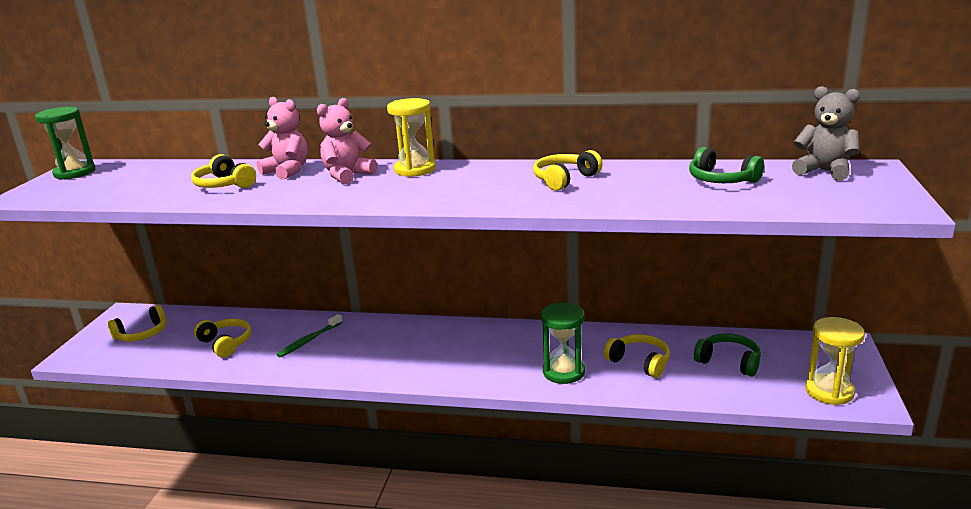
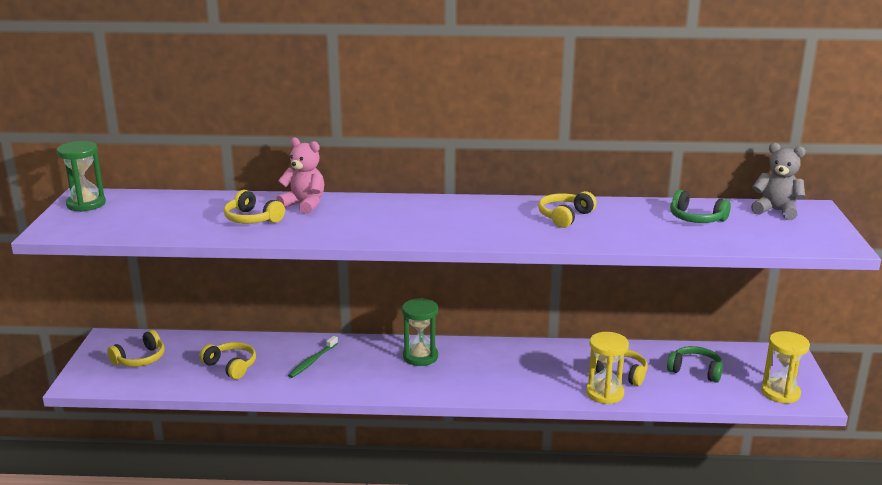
camera: 10 degrees left, 0 degrees up
(347, 175) = (365, 210): pink teddy bear -> none
(415, 170) = (425, 205): yellow hourglass -> yellow hourglass (604, 393)
(563, 372) = (558, 383): green hourglass -> green hourglass (420, 357)

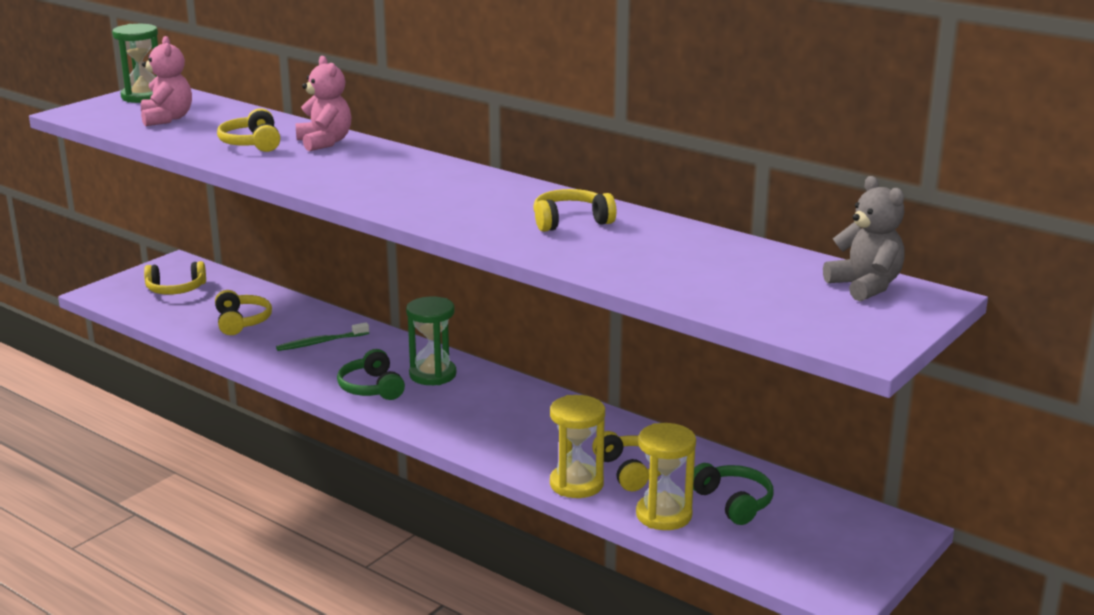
camera: 35 degrees right, 0 degrees up
(145, 217) = (167, 119): none -> pink teddy bear
(696, 218) = (731, 265): green headphones -> green headphones (372, 388)
(780, 393) = (808, 569): yellow hourglass -> yellow hourglass (663, 515)

